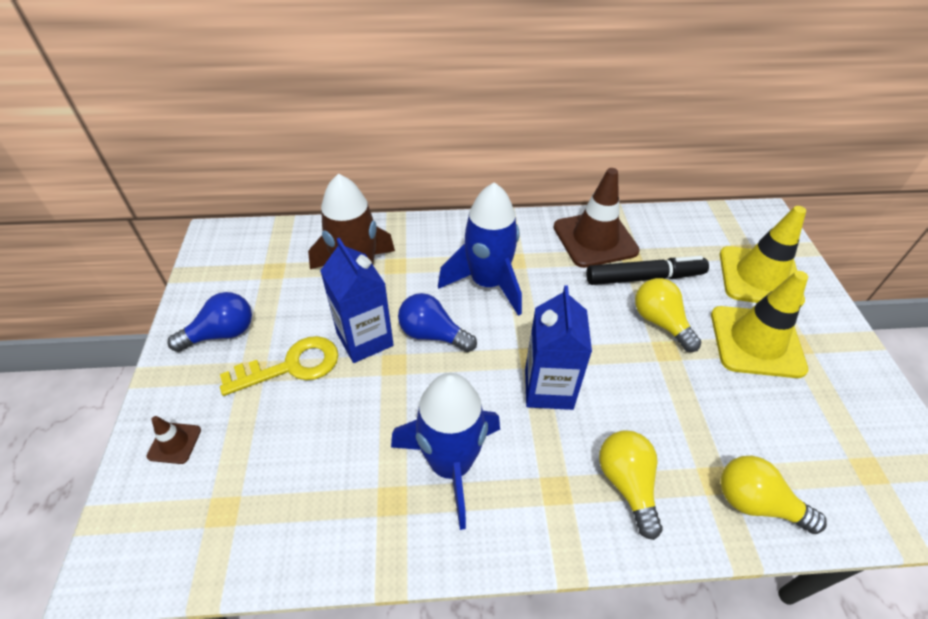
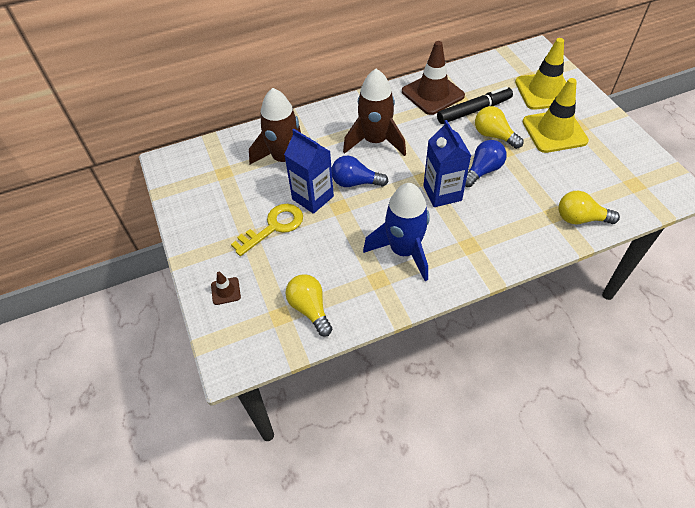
camera: 15 degrees left, 5 degrees up
(221, 334) = (214, 221): blue light bulb -> blue light bulb (483, 171)
(487, 283) = (375, 141): blue rocket -> brown rocket
(627, 484) = (508, 230): yellow light bulb -> yellow light bulb (310, 309)

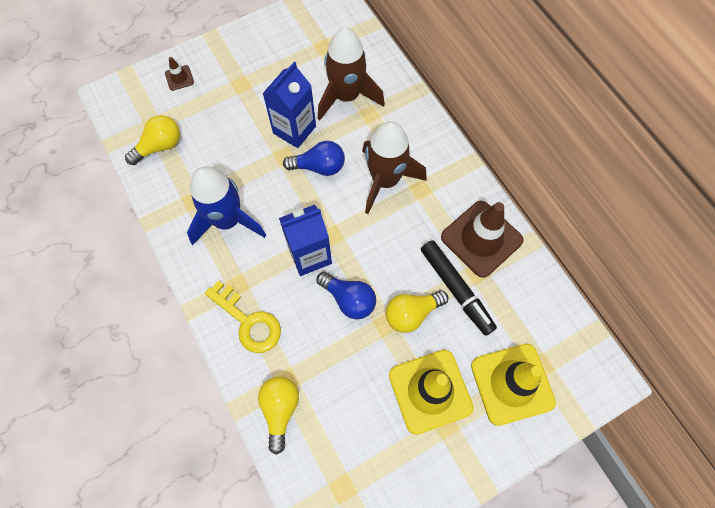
camera: 80 degrees right, 15 degrees up
(273, 227) = (254, 102): yellow key -> yellow key (248, 321)
(355, 182) = (319, 167): blue light bulb -> blue light bulb turned 90 degrees clockwise
(494, 136) = (412, 313): yellow light bulb -> yellow light bulb turned 150 degrees counterclockwise

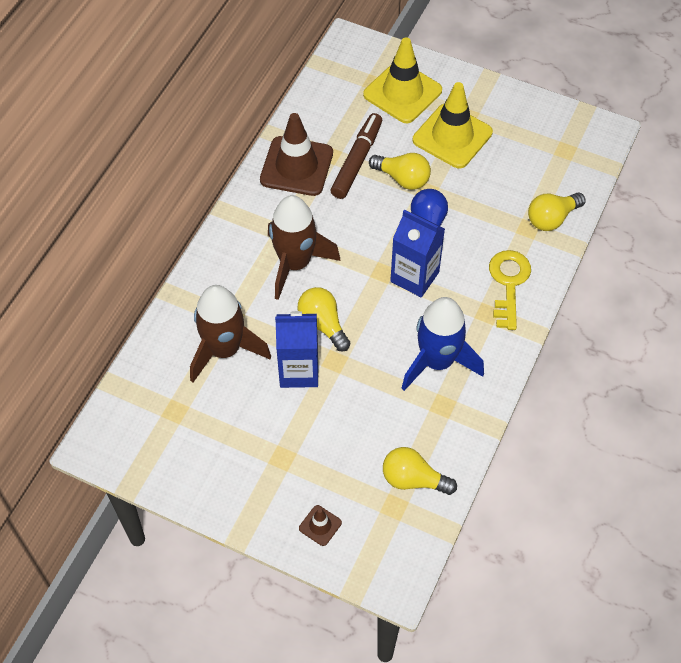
camera: 125 degrees left, 10 degrees down
(319, 167) = (323, 324): blue light bulb -> yellow light bulb
(456, 289) = (357, 161): black marker -> brown marker

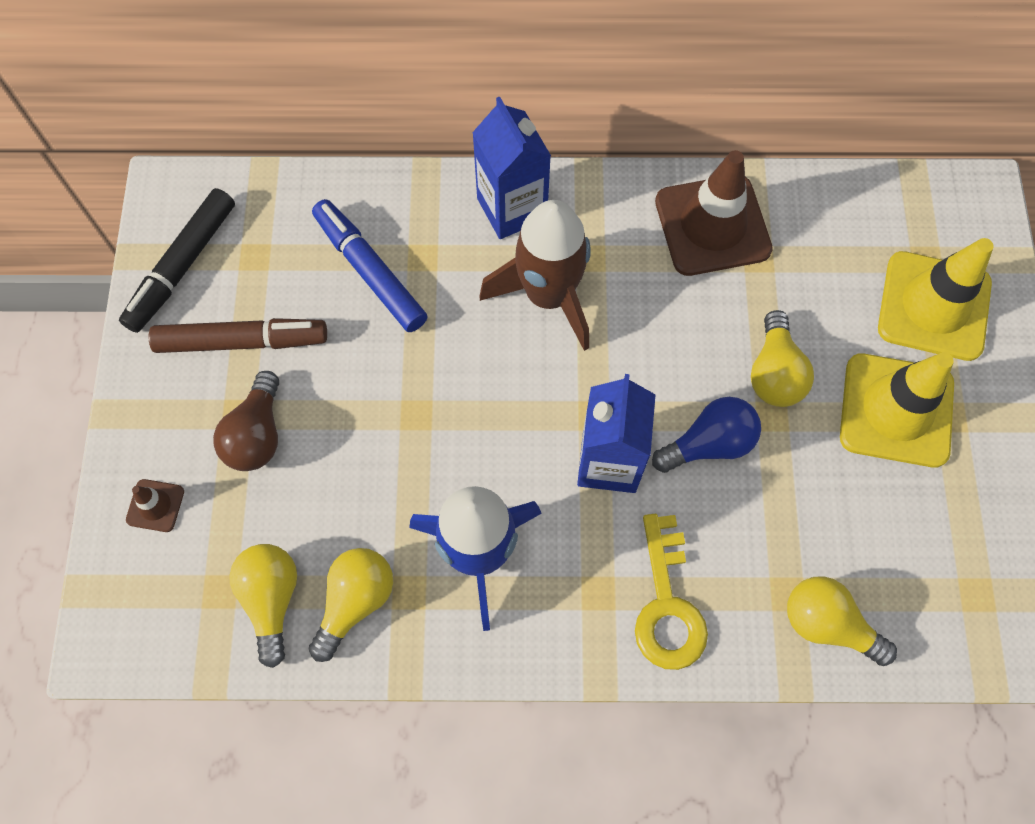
camera: 65 degrees right, 10 degrees up
(157, 456) = (182, 266): none -> black marker
(224, 350) = (370, 271): brown rocket -> blue marker
(299, 371) = (379, 376): blue carton -> blue carton (512, 209)
(302, 451) = (257, 434): none -> brown light bulb
(323, 324) = (468, 374): yellow light bulb -> yellow light bulb (355, 602)
(357, 161) = (769, 298): brown marker -> brown marker (242, 341)
(508, 284) = (667, 604): yellow key -> yellow key turned 105 degrees clockwise

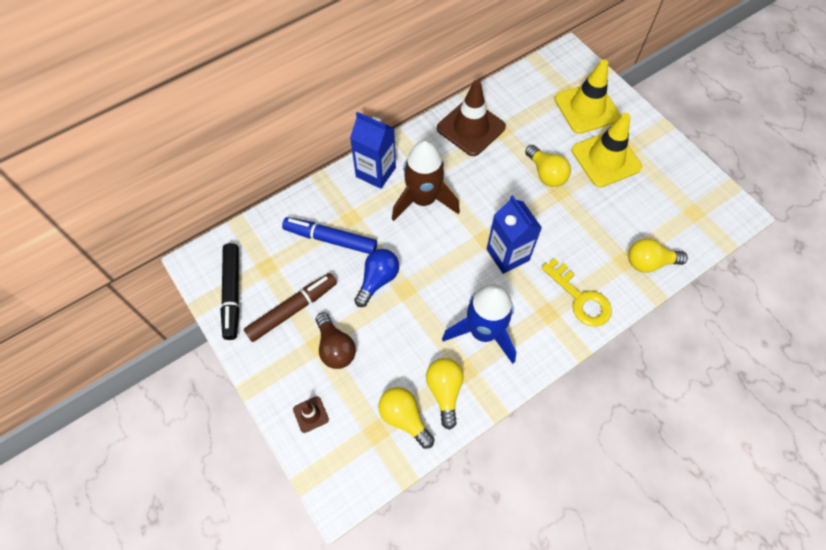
camera: 35 degrees left, 5 degrees down
(709, 444) = (543, 220): blue light bulb -> blue light bulb (378, 280)

